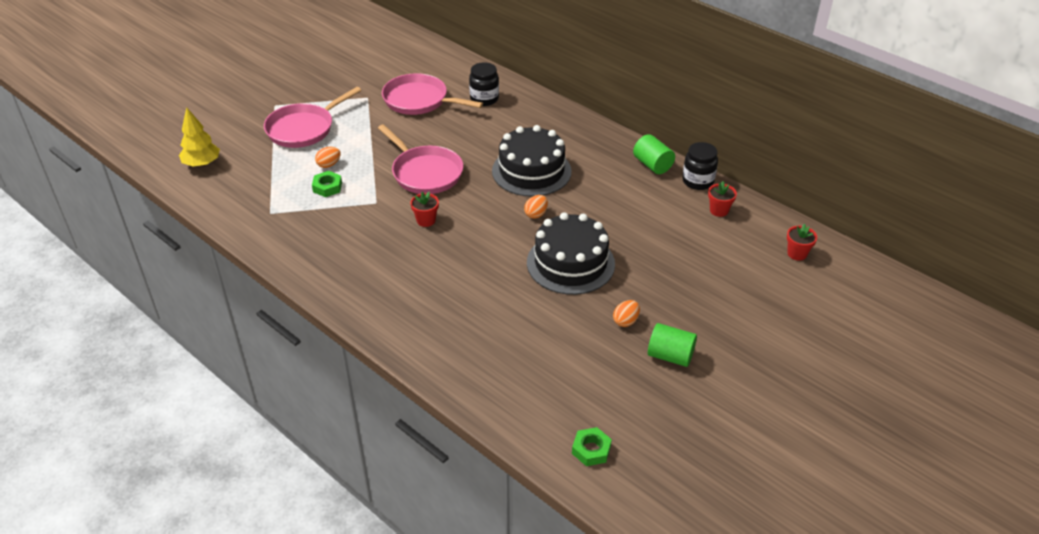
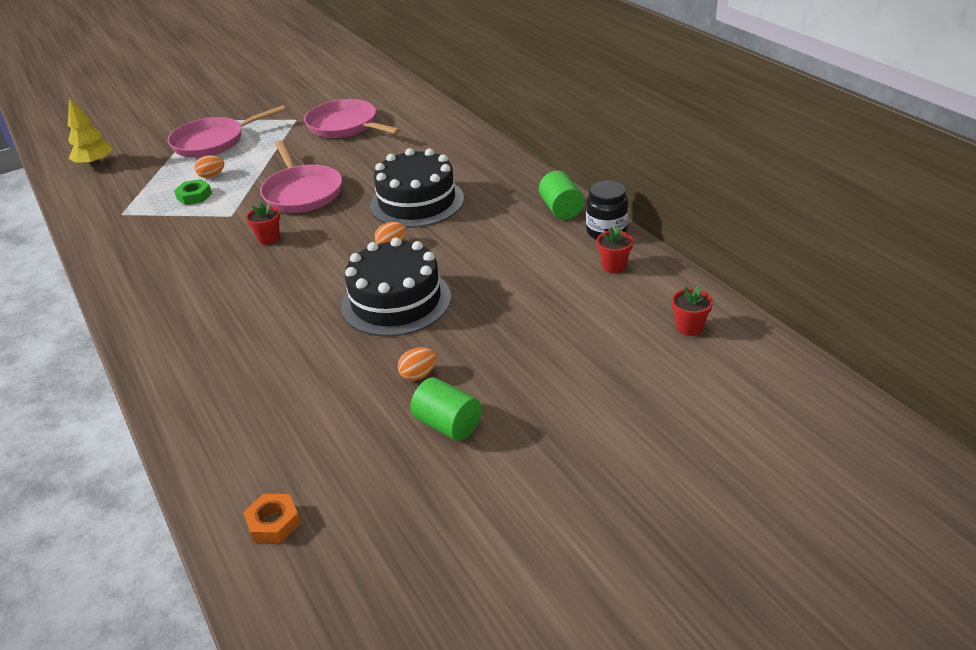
camera: 20 degrees right, 5 degrees down
(484, 99) = (414, 129): black jar -> none
(591, 450) = (273, 523): green nut -> orange nut

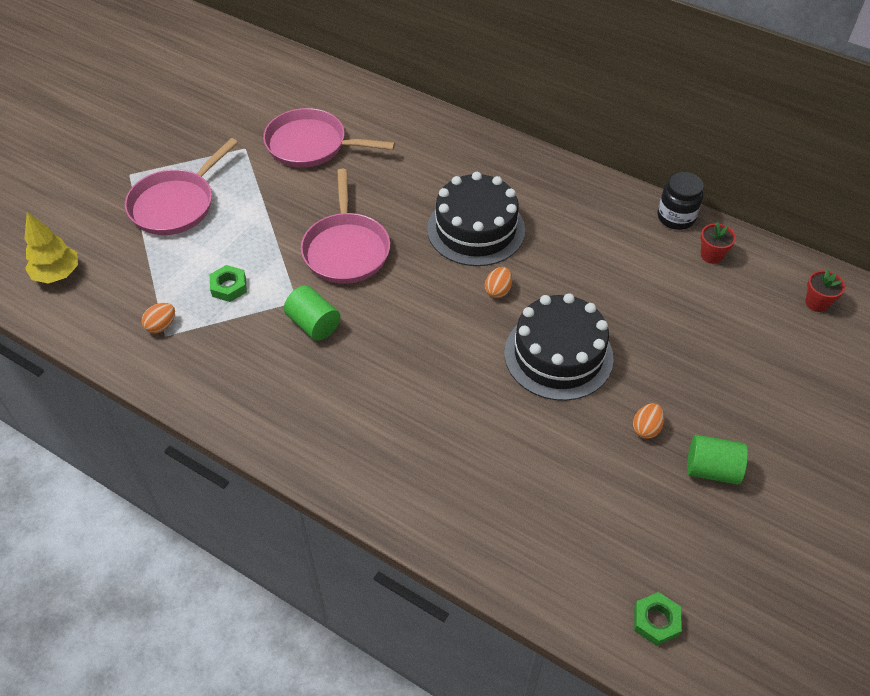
camera: 30 degrees left, 15 degrees up
(212, 176) = (222, 253): orange egg -> orange egg (161, 326)
(268, 238) = (366, 319): red flower pot -> none
(273, 523) = (656, 621): orange nut -> green nut
(302, 192) = (346, 249): pink pan -> pink pan turned 45 degrees clockwise
(561, 209) = (617, 201): green cylinder -> green cylinder (313, 324)

